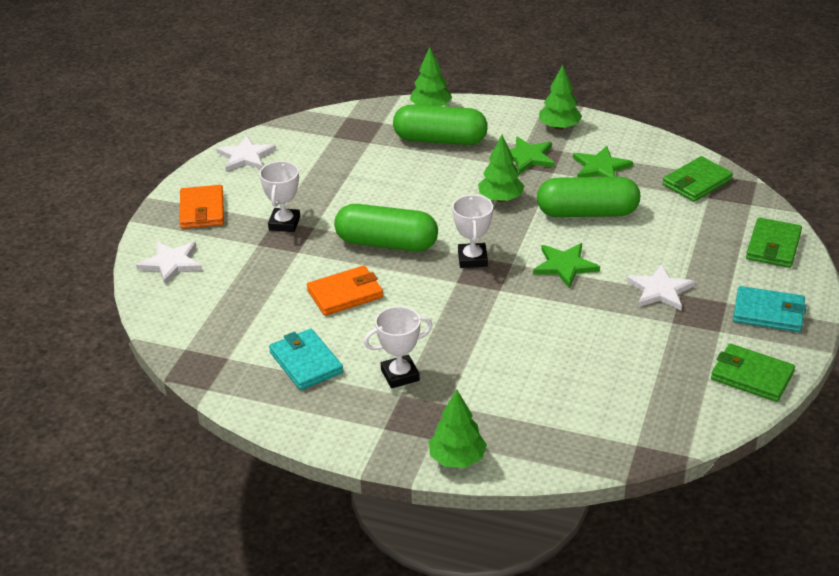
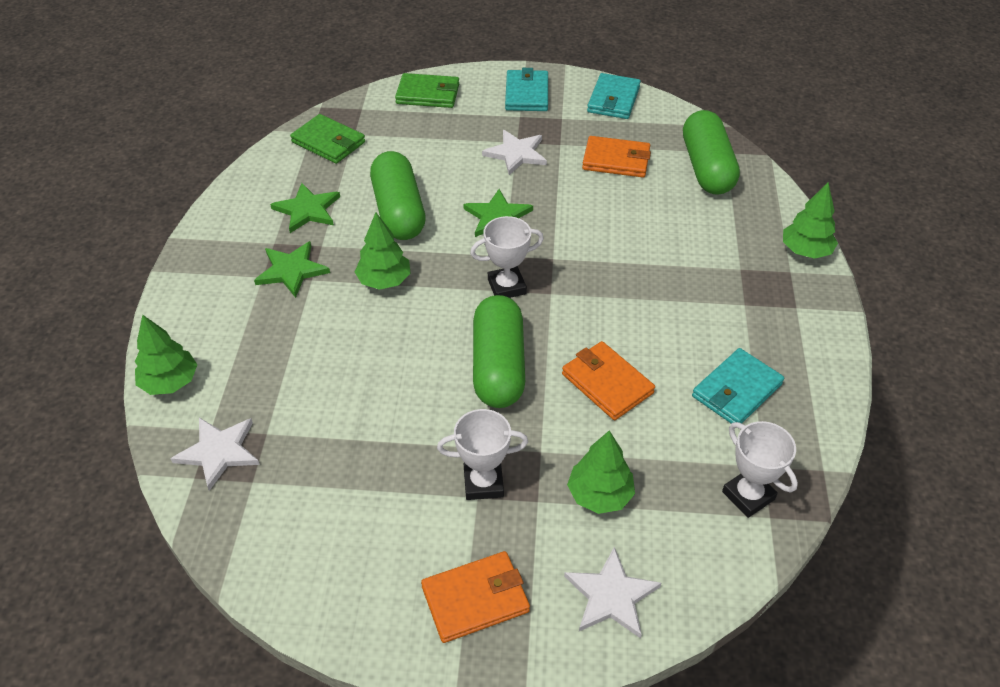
camera: 105 degrees left, 10 degrees up
(246, 156) = (319, 584): white star -> white star (219, 452)
(400, 375) = (718, 310): white trophy -> white trophy (748, 495)
(440, 140) = (256, 357): green capsule -> green capsule (707, 168)
(559, 127) = (220, 251): green tree -> green tree (600, 495)
(637, 356) = (616, 160): none -> orange wallet
(751, 376) = (613, 100): green wallet -> turquoise wallet

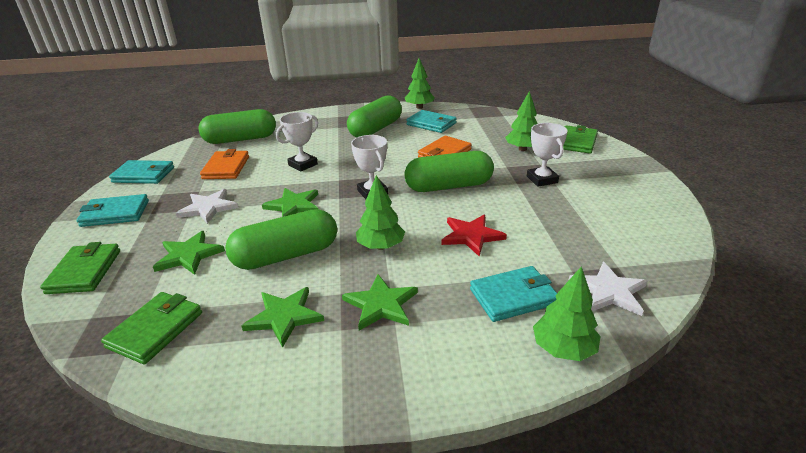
camera: 100 degrees left, 15 degrees down
(253, 368) = (513, 296): none -> turquoise wallet
(371, 361) = (471, 236): none -> red star
(427, 149) = (189, 255): none -> green star
(475, 599) = (614, 172): orange wallet -> none
(611, 595) = (577, 142): white star -> green wallet
(723, 313) = (376, 129): none -> green capsule
(748, 495) = (495, 119): white trophy -> white trophy (303, 165)
(805, 251) = (320, 113): green tree -> green tree (419, 107)

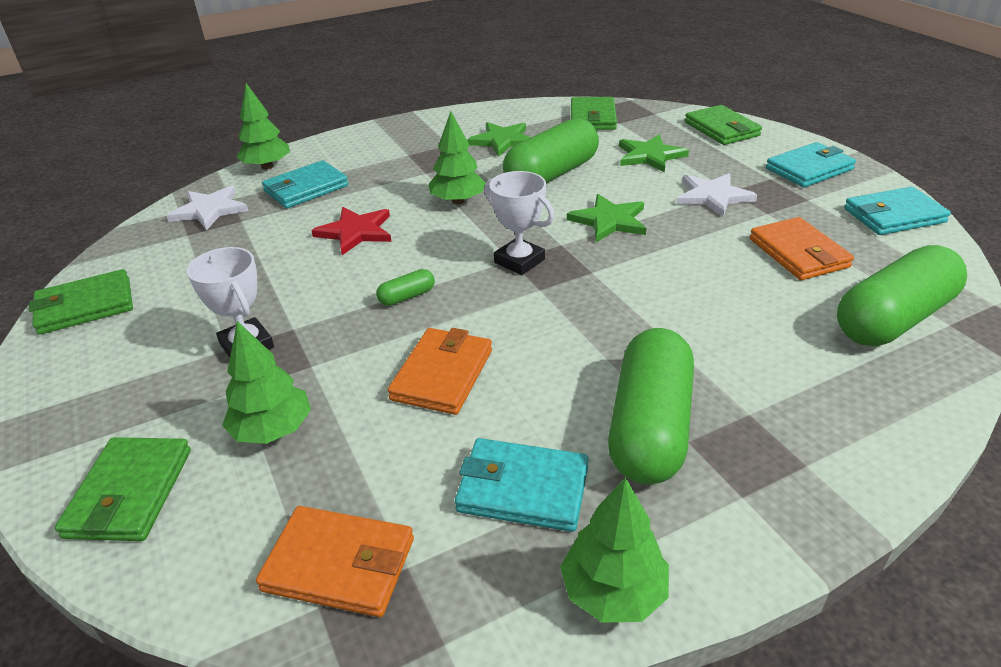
camera: 160 degrees right, 5 degrees up
(303, 165) = (684, 286): white trophy -> none
(381, 304) = (426, 161): green star -> none
(449, 186) = (407, 296): green capsule -> green capsule, size x0.41
(496, 120) = (340, 564): none -> orange wallet
(663, 219) = (85, 306): none -> green wallet

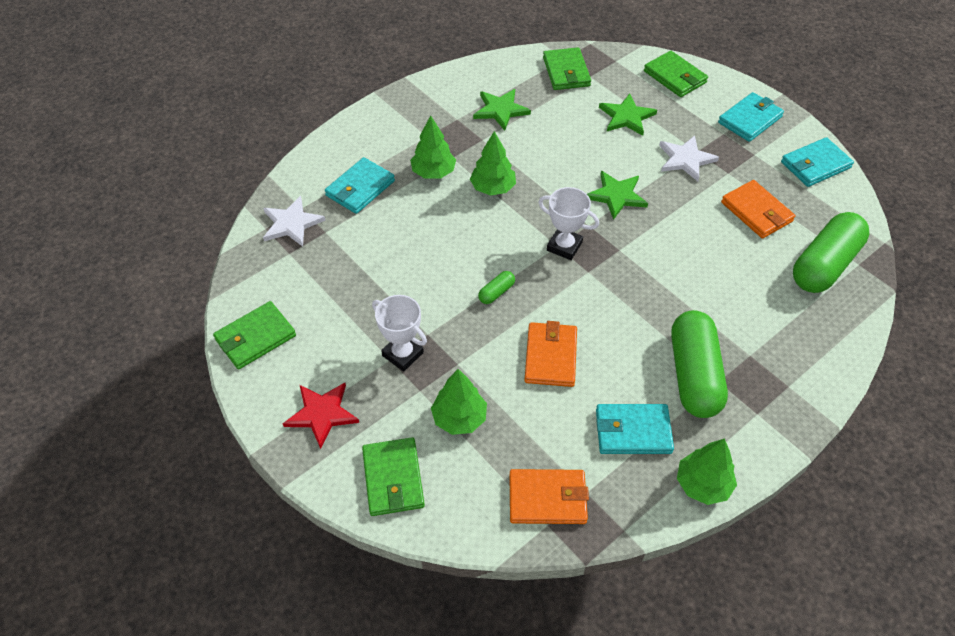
camera: 15 degrees left, 15 degrees up
(267, 166) = (311, 165): green tree -> green tree (433, 172)
(356, 232) = (427, 232): red star -> red star (322, 414)
(552, 174) = (556, 148): green capsule -> none

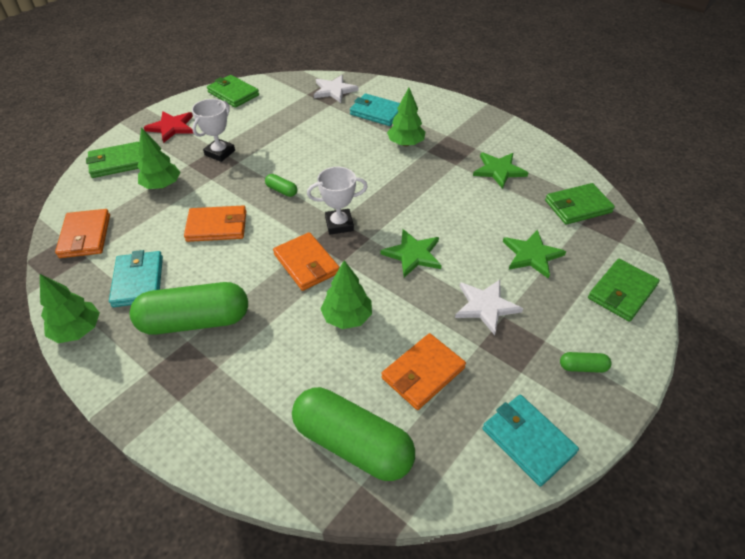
camera: 80 degrees right, 5 degrees down
(493, 188) = (398, 176): green tree -> green tree (347, 317)
(564, 246) = (339, 224): white trophy -> white trophy turned 60 degrees clockwise
(621, 278) = (306, 264): none -> orange wallet
(750, 119) = (582, 367): turquoise wallet -> green capsule

